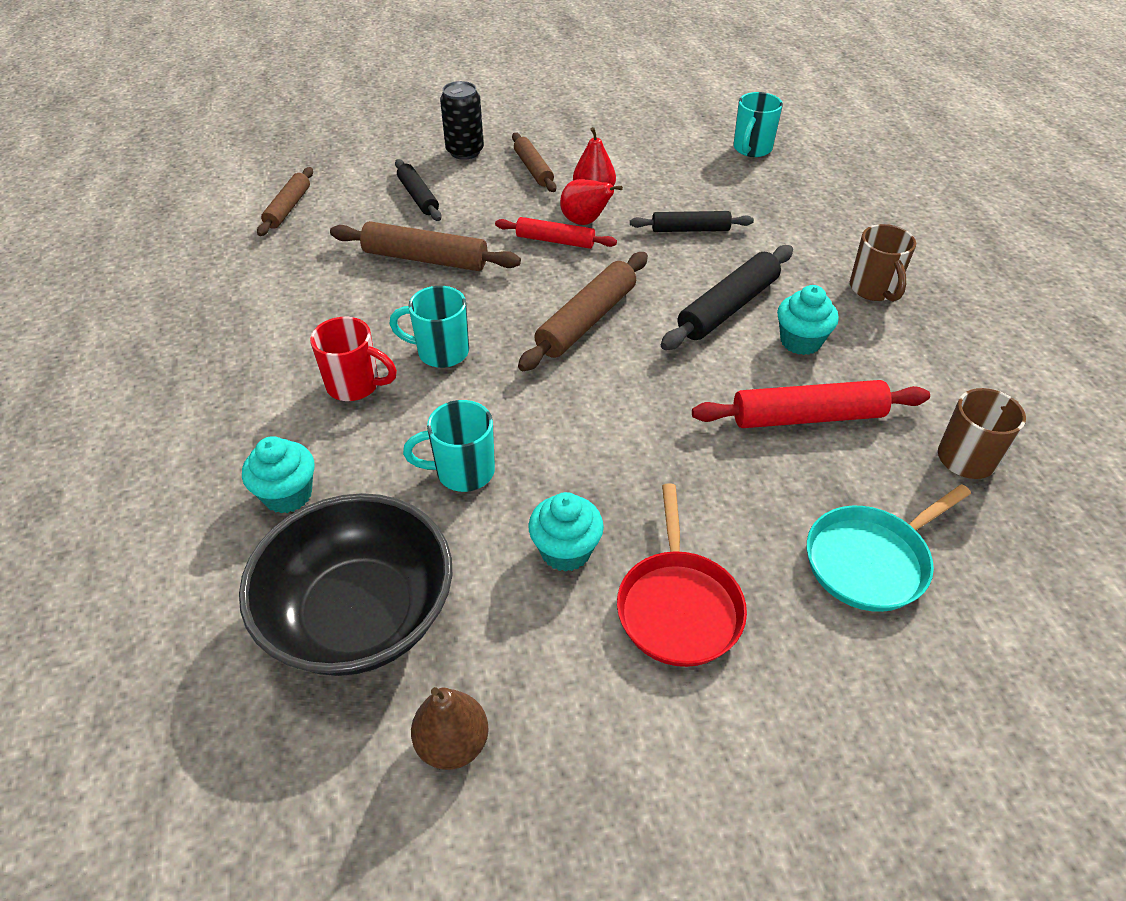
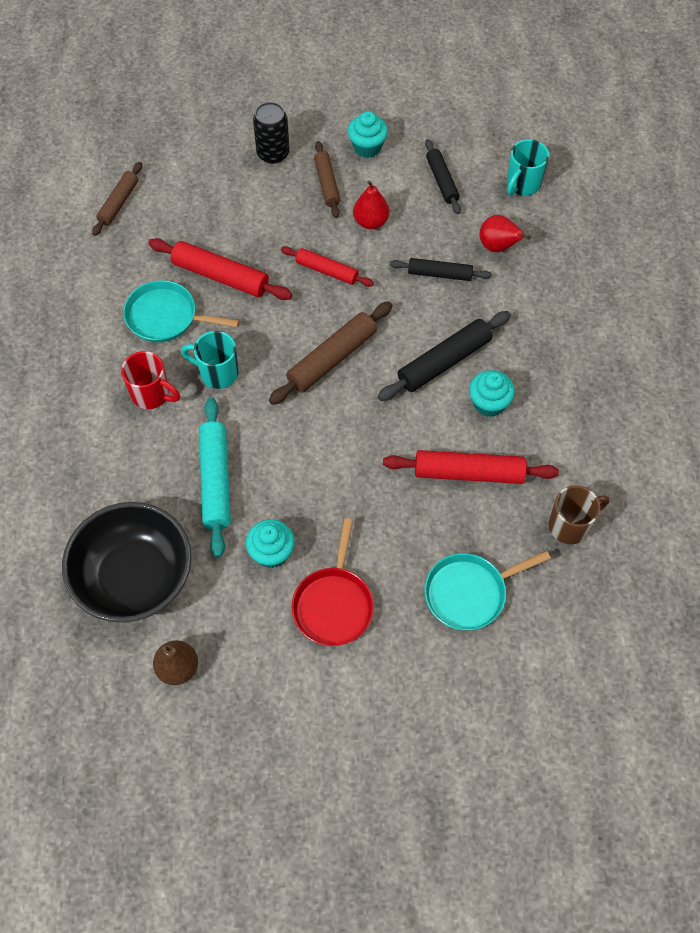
camera: 10 degrees right, 15 degrees up
(288, 494) = (97, 480): turquoise cupcake -> turquoise cupcake (367, 147)
(362, 304) = (166, 317): none -> turquoise pan
(418, 197) = (225, 204): black rolling pin -> black rolling pin (442, 181)
(425, 259) = (220, 276): brown rolling pin -> red rolling pin
(463, 472) = (215, 481): turquoise mug -> turquoise rolling pin
(585, 222) = (356, 253): red pear -> red pear (498, 247)
(873, 289) = (566, 360): brown mug -> none

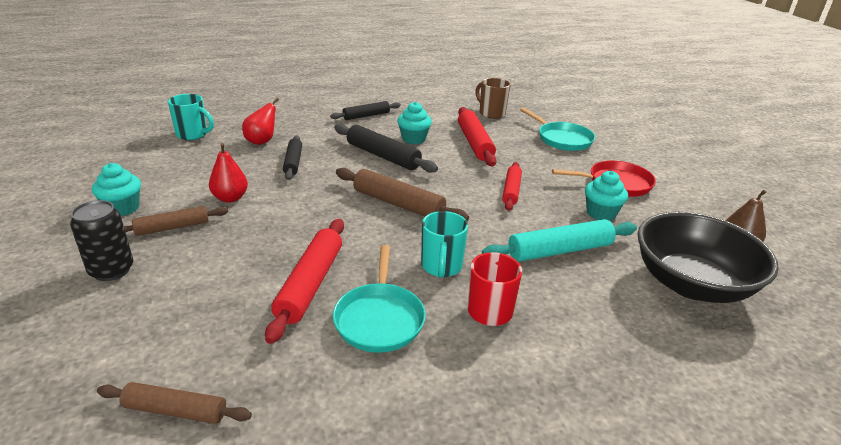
camera: 105 degrees left, 30 degrees down
(327, 271) = (295, 216): red rolling pin -> red rolling pin (511, 191)
(442, 181) = (181, 167): black rolling pin -> black rolling pin (366, 116)

